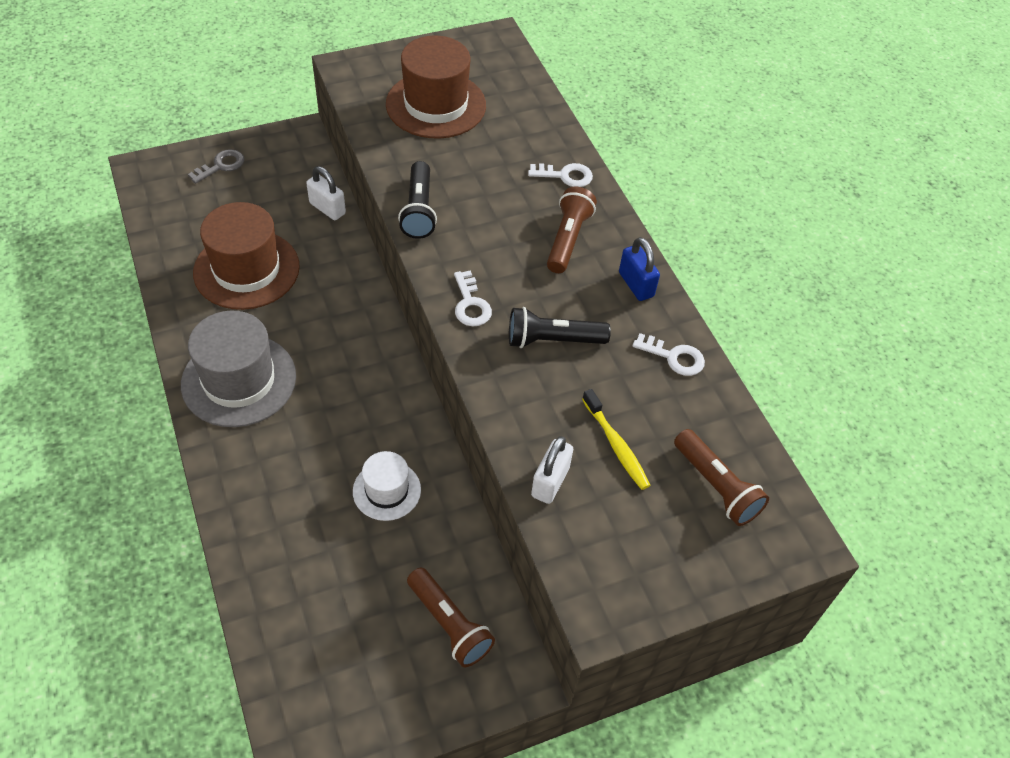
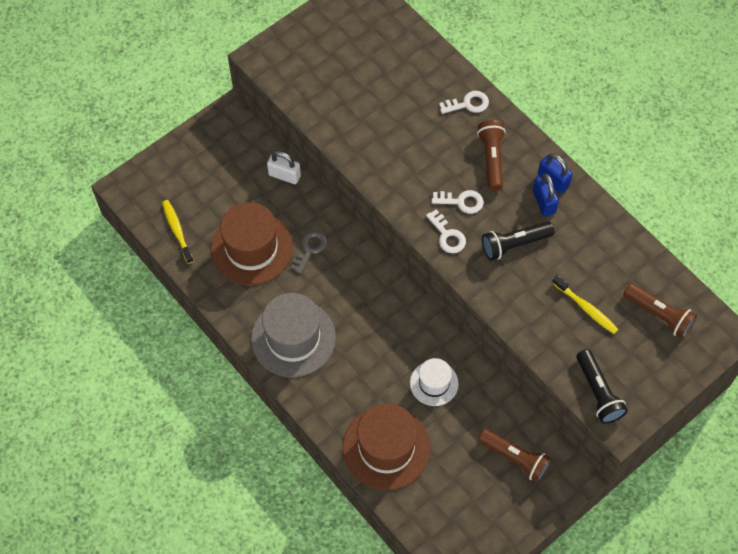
camera: 15 degrees left, 10 degrees up
(173, 226) = (177, 230): none -> yellow toothbrush
(221, 166) = (184, 164): grey key -> grey key (310, 249)
(419, 210) = (376, 170): black flashlight -> black flashlight (598, 392)
(436, 105) = (345, 71): brown hat -> brown hat (386, 447)
(550, 482) = (554, 348): white padlock -> none
(613, 304) = (544, 202): none -> blue padlock
(674, 357) = (599, 229): white key -> white key (462, 201)

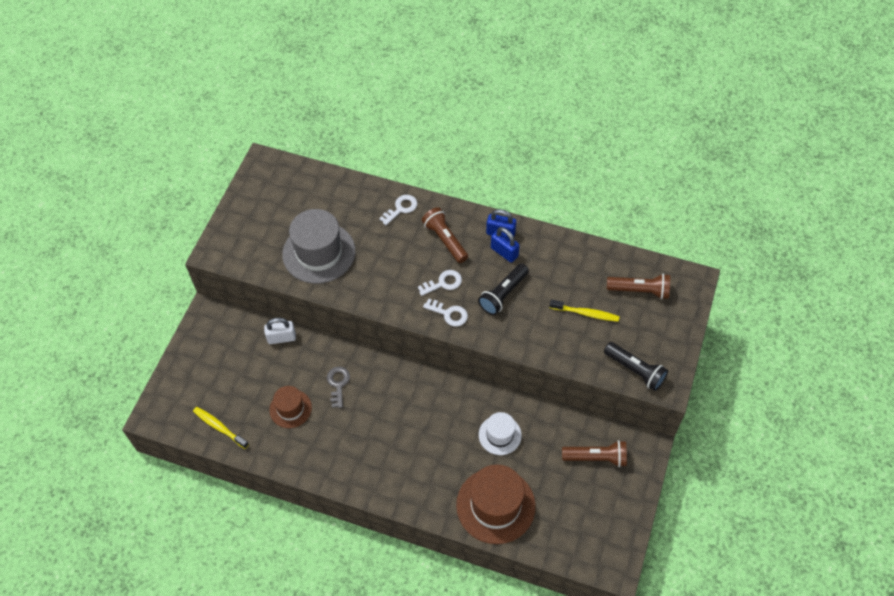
camera: 30 degrees left, 5 degrees down
(251, 248) = (290, 408): brown hat -> brown hat, size x0.56
(293, 338) = (368, 461): grey hat -> grey hat (319, 252)

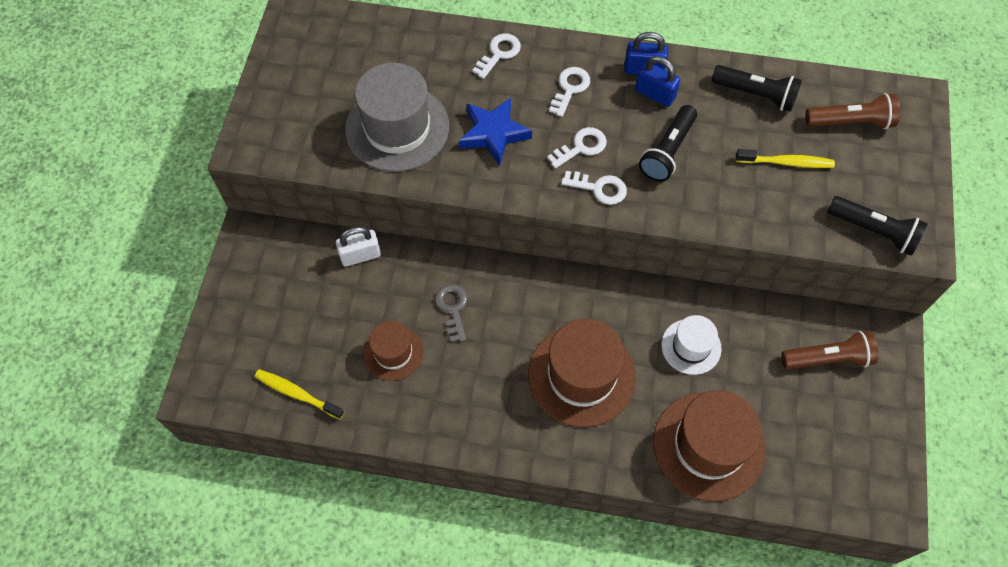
camera: 10 degrees left, 5 degrees up
(384, 265) = (493, 133): none -> blue star
(418, 444) = (581, 375): none -> brown hat
(445, 240) = (570, 88): brown flashlight -> white key
(576, 262) = (755, 94): none -> black flashlight

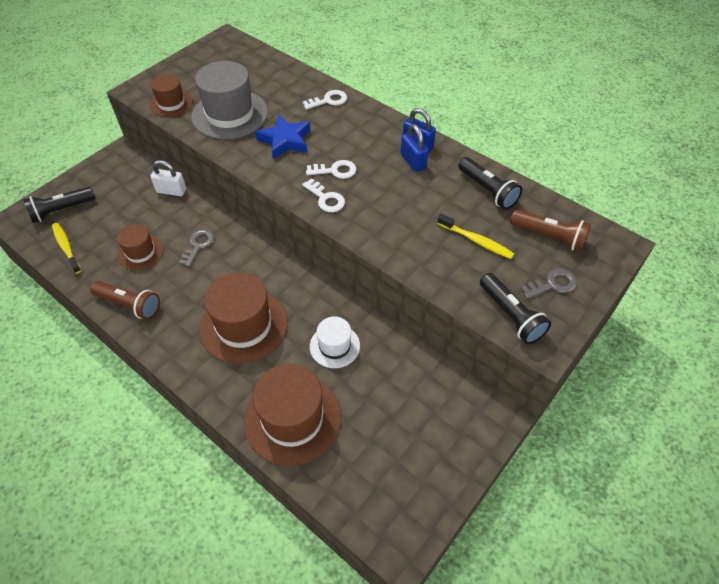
camera: 30 degrees right, 10 degrees down
(310, 146) = (171, 103): none -> brown hat
(570, 88) = (357, 136): white key -> none
(667, 151) = (393, 197): black flashlight -> black flashlight (62, 210)
(828, 358) = (432, 407): brown flashlight -> brown flashlight (129, 304)
(888, 176) = (552, 284): none -> grey key

